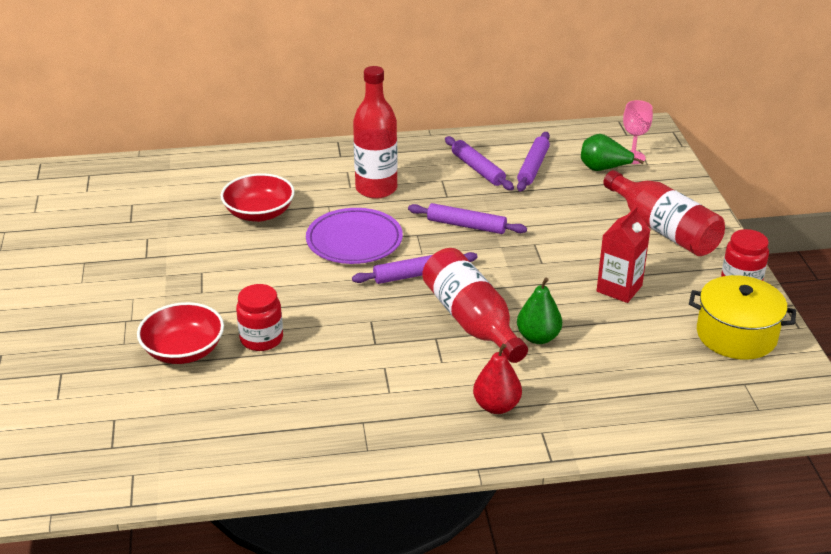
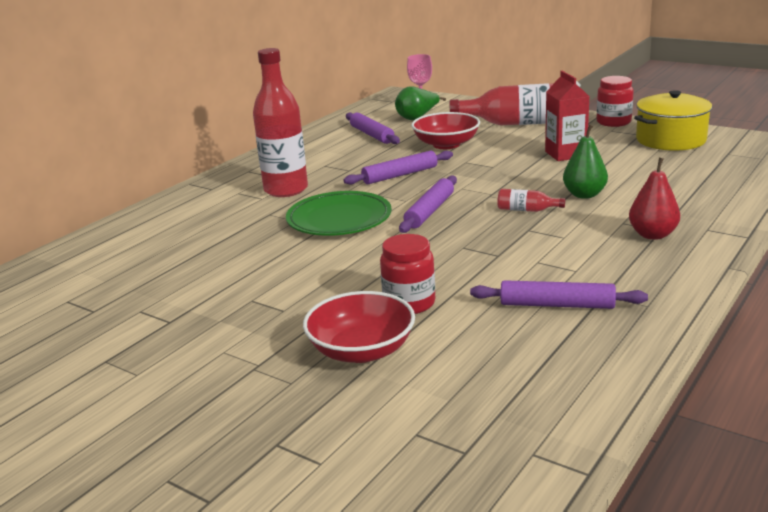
camera: 45 degrees left, 10 degrees down
(259, 213) = (218, 245): red bowl -> red bowl (446, 144)
(354, 241) = (339, 219): purple plate -> green plate
(471, 321) = (526, 210): red bottle -> red bottle, size x0.42
(477, 169) = (337, 151): purple rolling pin -> purple rolling pin (557, 305)

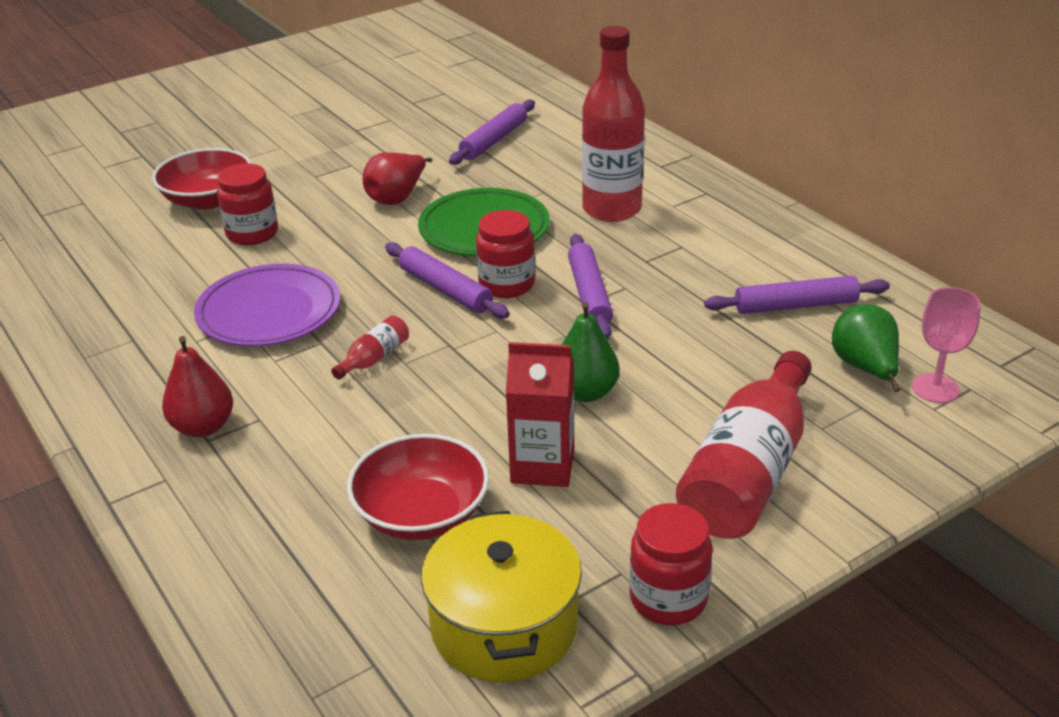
camera: 110 degrees right, 10 degrees up
(307, 261) = (397, 198): none -> red pear
(408, 196) = (506, 284): none -> red jar
(446, 144) = (690, 362): red bowl -> red bowl (421, 514)
(513, 257) = (269, 312): none -> purple plate
(557, 305) = (151, 307): purple rolling pin -> purple rolling pin (494, 140)
(584, 195) = (371, 422): green pear -> green pear (585, 392)

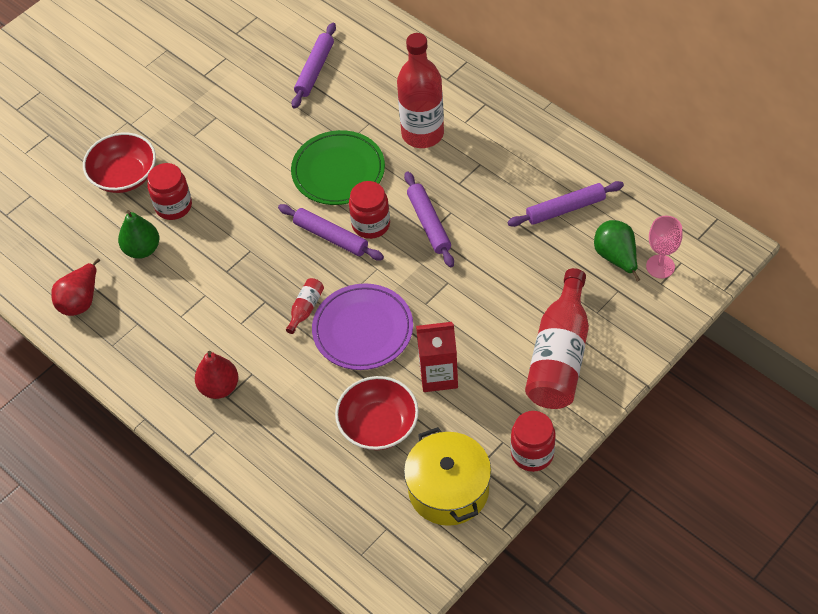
camera: 10 degrees left, 20 degrees up
(269, 312) = (219, 281): purple plate -> purple plate (363, 330)
(397, 198) = (264, 149): red pear -> red pear (81, 300)
(585, 392) = (449, 312): green pear -> green pear (142, 249)

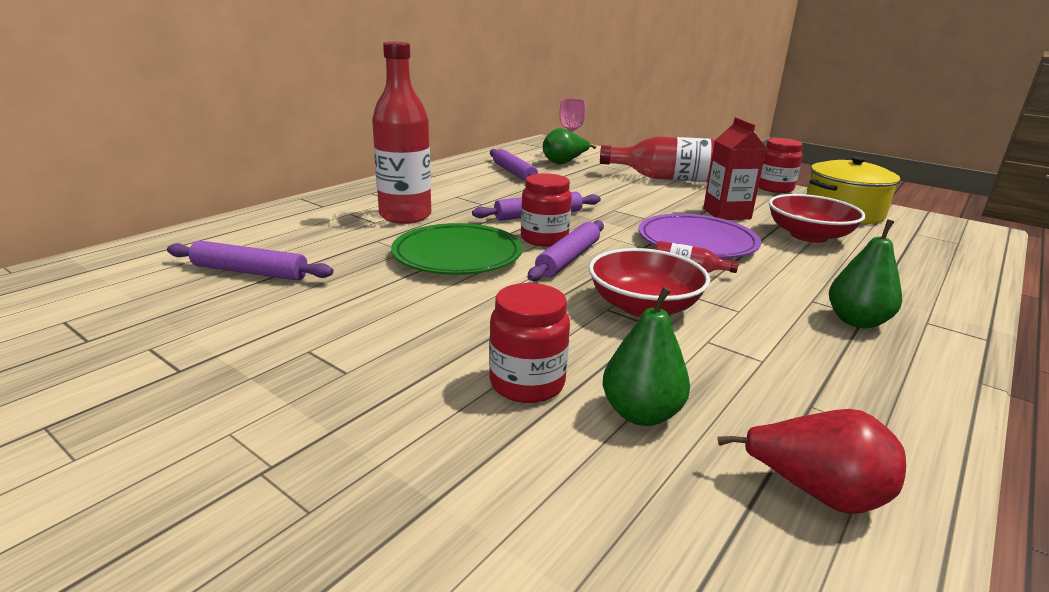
camera: 100 degrees left, 30 degrees down
(124, 176) = (441, 459): red bowl -> red bowl (643, 307)
(219, 387) = (856, 321): red pear -> green pear

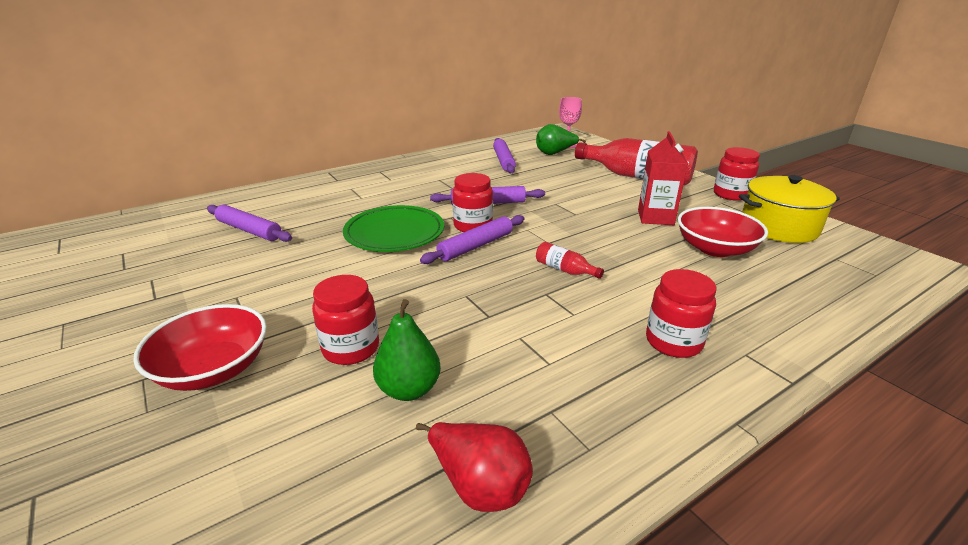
camera: 20 degrees right, 5 degrees up
(405, 216) = (386, 194): red bottle -> none
(643, 307) = (496, 298): red bowl -> red bowl (213, 369)
(697, 242) = (599, 243): purple plate -> none
(856, 321) = (673, 342): green pear -> red jar

